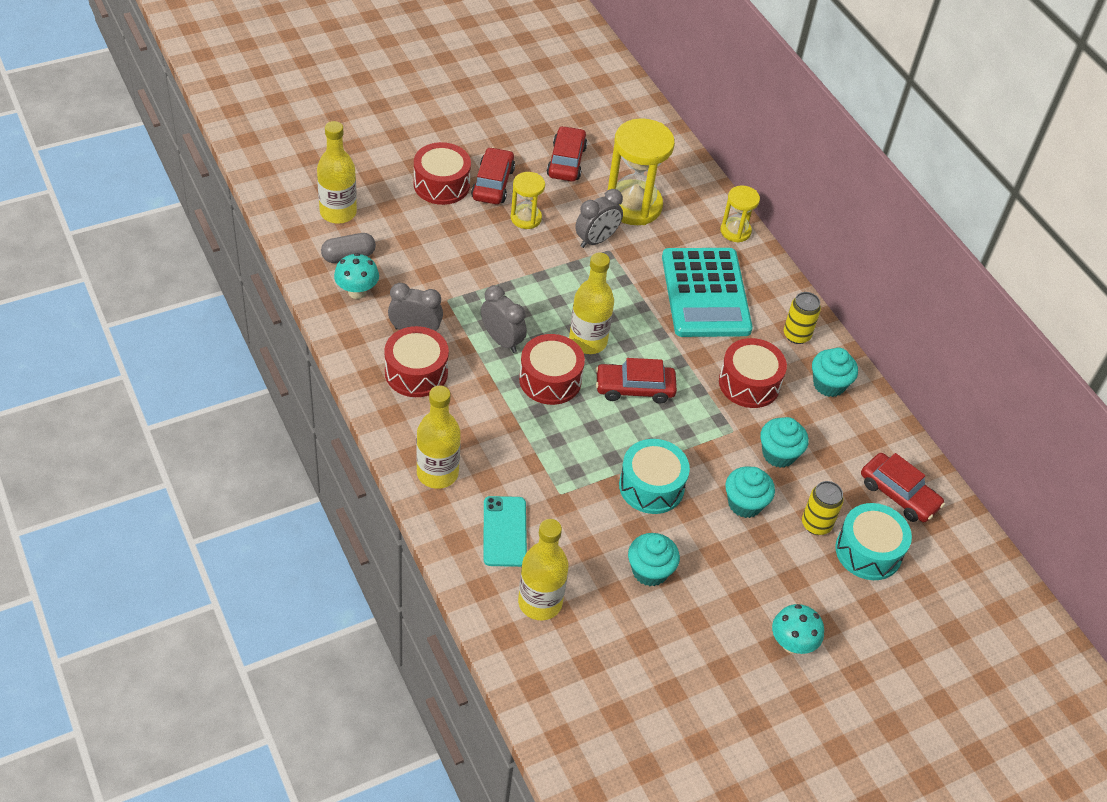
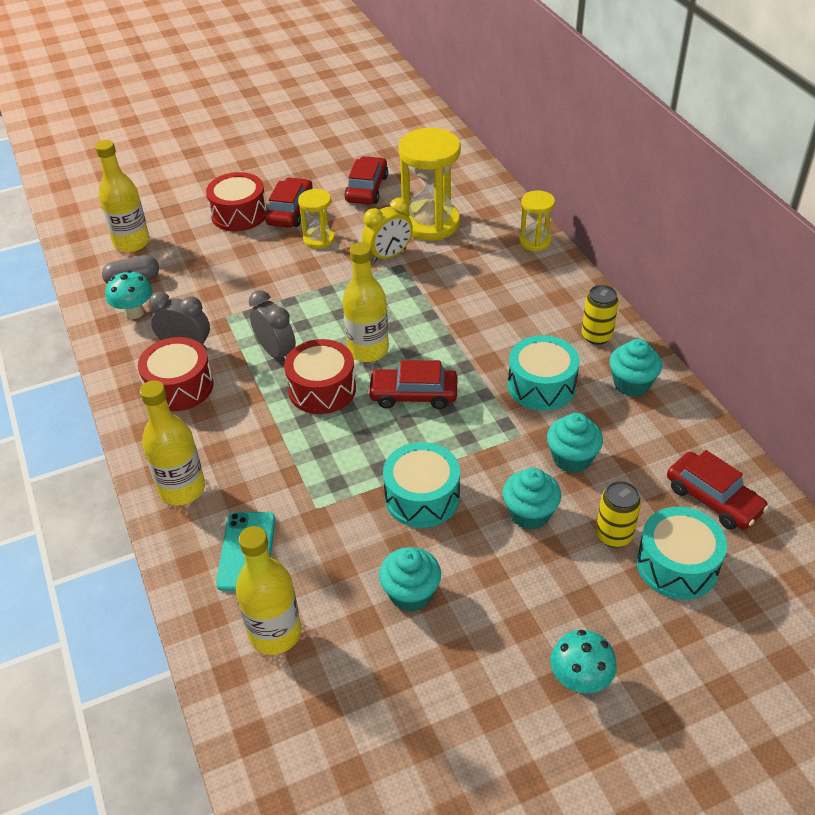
camera: 10 degrees right, 5 degrees down
(596, 240) = (388, 256): grey clock -> yellow clock
(705, 293) = (499, 300): turquoise calculator -> none
(749, 383) = (541, 386): red drum -> turquoise drum

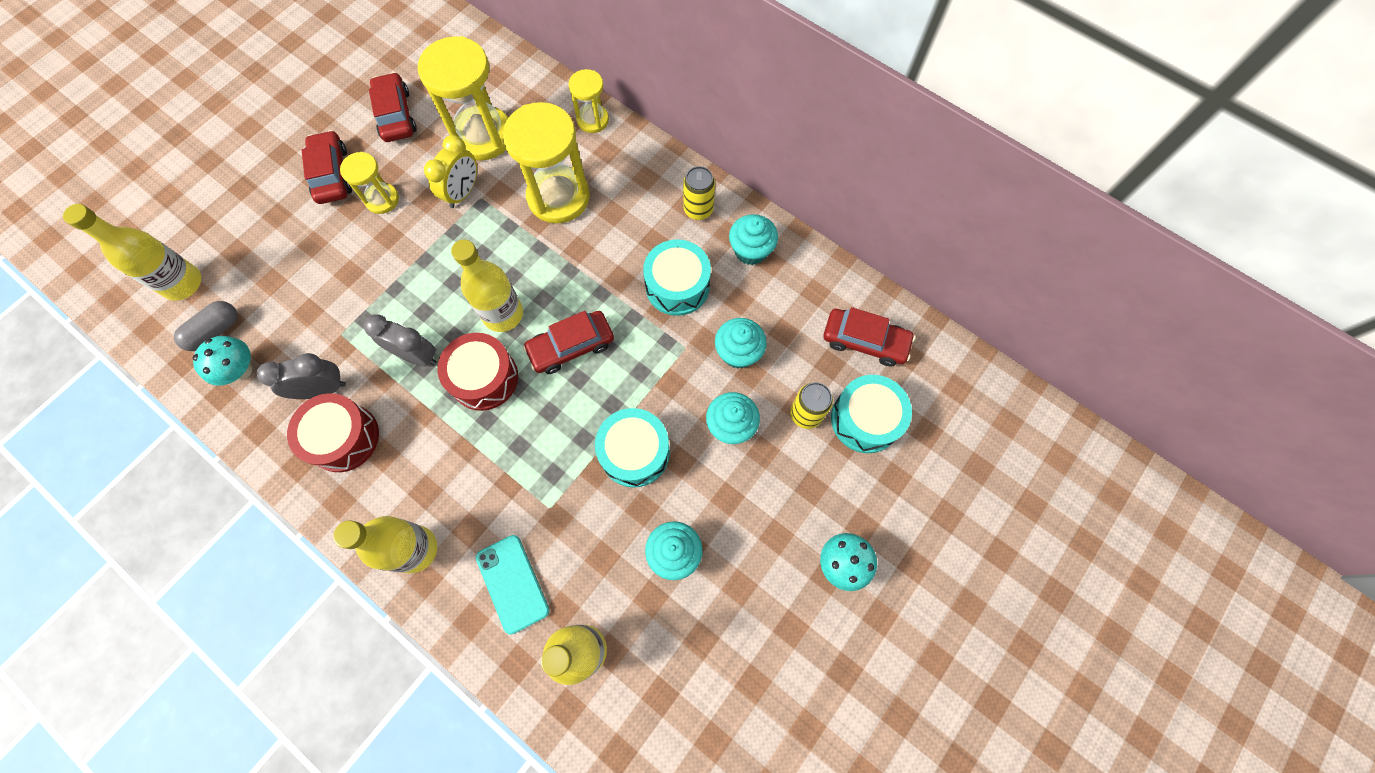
camera: 30 degrees left, 25 degrees up
(239, 214) = (279, 199): red drum -> none
(470, 285) = (558, 197): none -> yellow hourglass

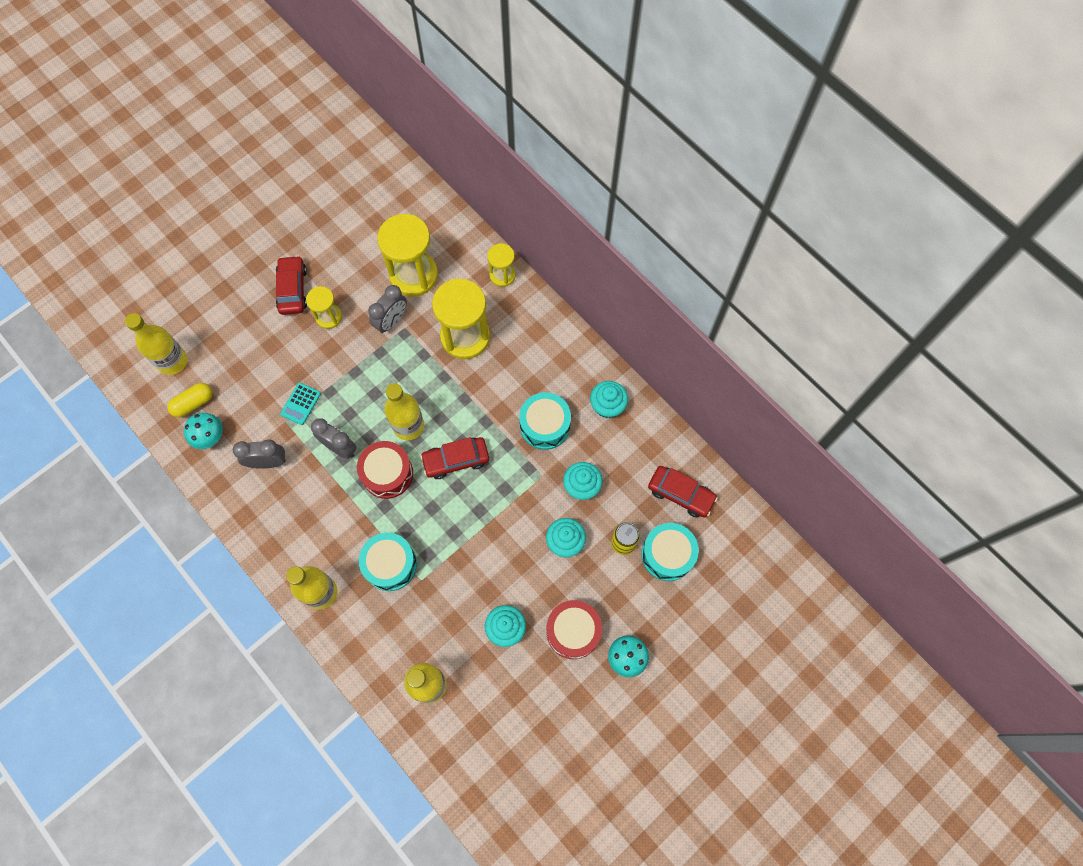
camera: 10 degrees right, 0 degrees up
(215, 331) = (193, 403): grey capsule -> yellow capsule
(343, 438) = (279, 501): red drum -> red drum (573, 631)
(358, 309) = (301, 404): none -> turquoise calculator
(396, 115) = (348, 246): red car -> none
(463, 192) = (391, 321): yellow clock -> grey clock
(512, 583) = (386, 629): turquoise phone -> none
(634, 452) = (490, 549): turquoise drum -> turquoise drum (390, 564)
(698, 210) = (572, 365): yellow can -> none

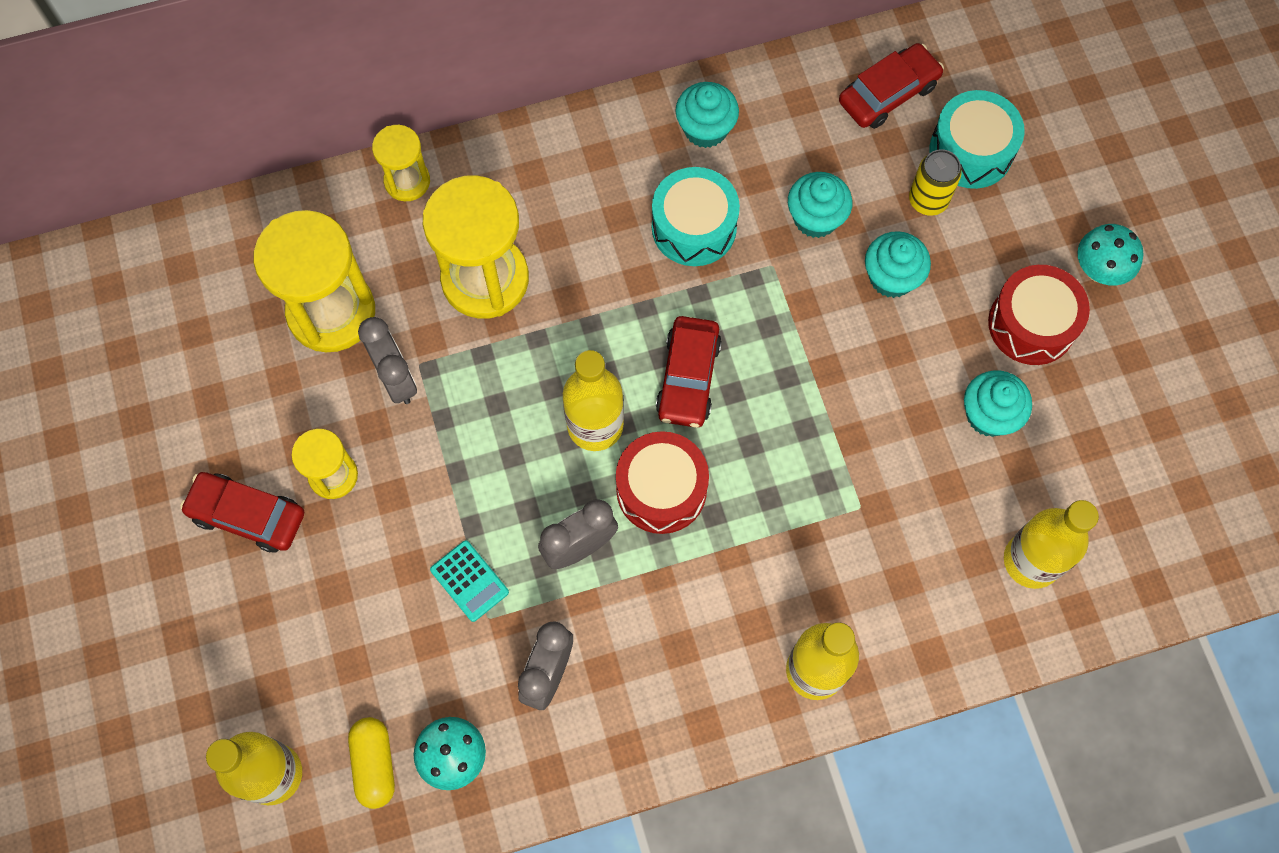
camera: 65 degrees left, 0 degrees up
(390, 564) = (815, 544): turquoise drum -> none

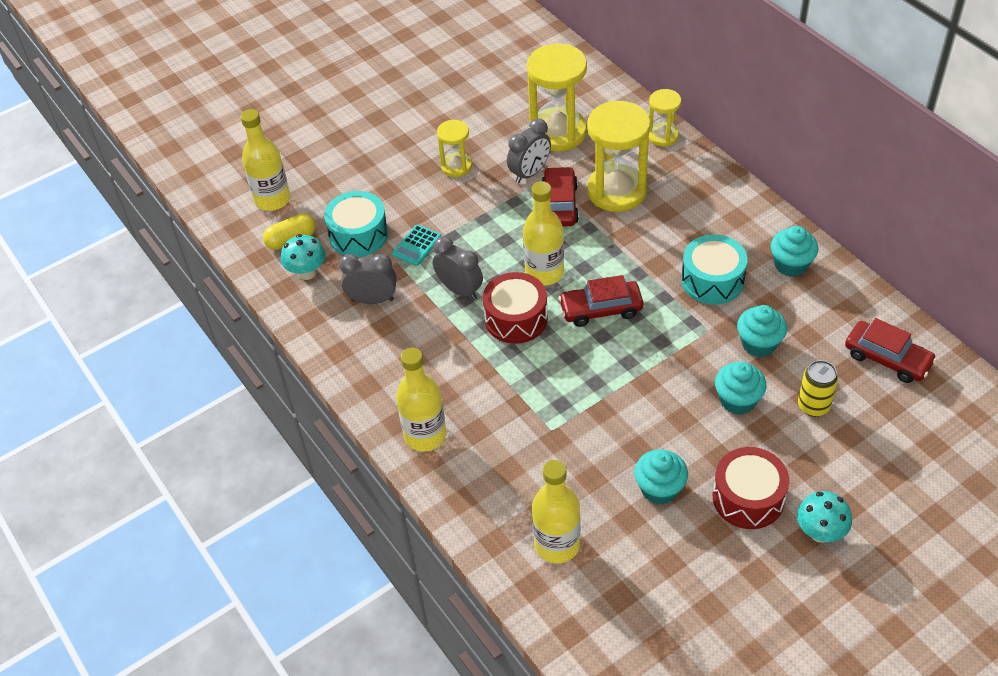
camera: 75 degrees right, 20 degrees down
(247, 515) = (417, 140): red car -> red car (560, 204)
(971, 151) = (872, 422): turquoise drum -> turquoise drum (358, 235)

